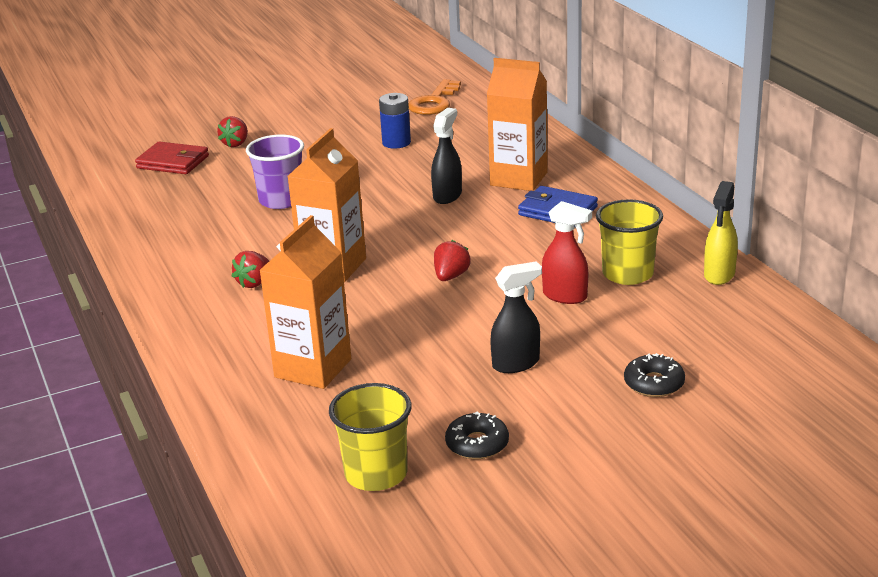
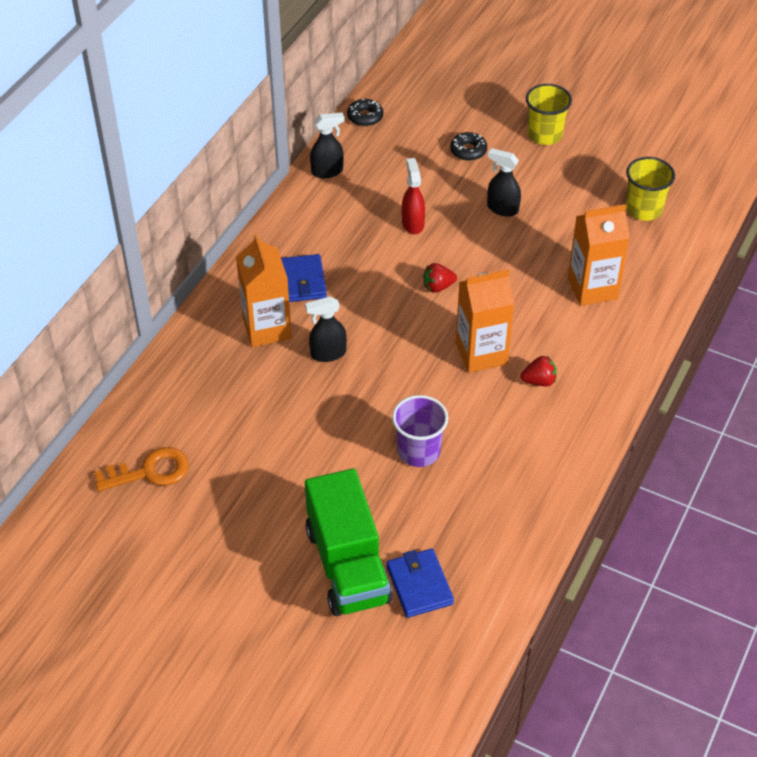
camera: 130 degrees left, 20 degrees up
(173, 162) = (419, 585): red wallet -> blue wallet
(235, 144) = (347, 565): red strawberry -> green truck
(396, 142) = (257, 444): blue battery -> none
(477, 444) = (584, 187): black donut -> black donut (365, 117)
(627, 274) = (361, 209): yellow cup -> yellow cup (544, 135)
(719, 275) = (327, 171): yellow spray bottle -> black spray bottle

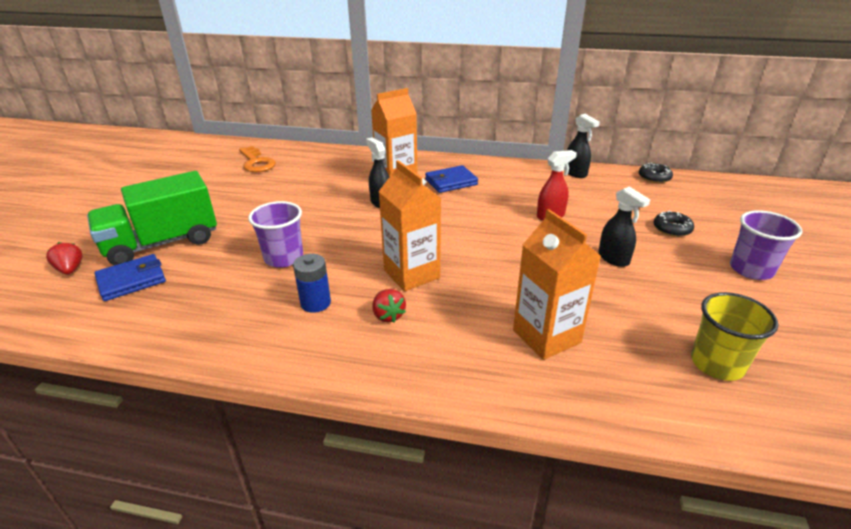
camera: 75 degrees right, 15 degrees down
(438, 287) = (483, 239): red strawberry -> red strawberry (70, 270)
(502, 209) = (614, 258): black spray bottle -> black spray bottle turned 135 degrees clockwise
(505, 430) = (315, 303): none -> blue battery
(544, 135) = (751, 269): yellow cup -> purple cup

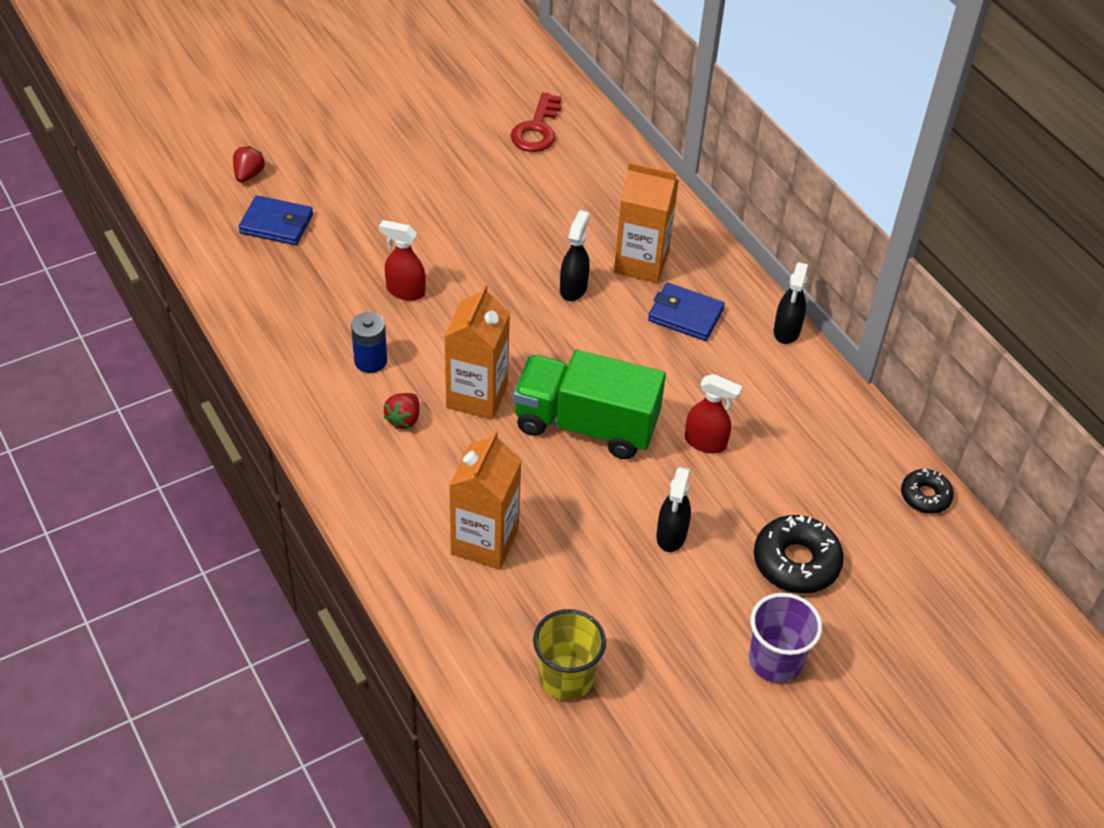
camera: 45 degrees right, 15 degrees up
(162, 243) = (337, 194): green truck -> green truck (585, 425)
(256, 162) = (537, 129): orange key -> red key
(284, 258) = (405, 291): purple cup -> red spray bottle
(575, 173) = (845, 414): black spray bottle -> black spray bottle (786, 331)
(672, 229) = (796, 562): black donut -> black donut, size x1.65

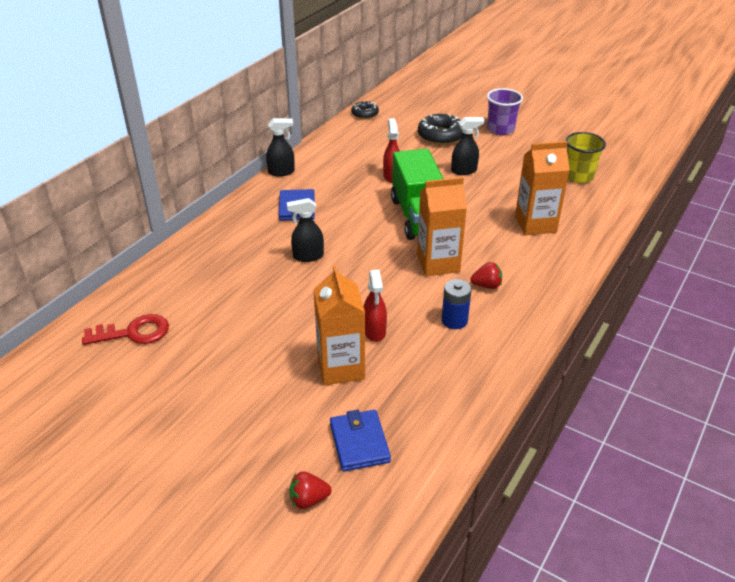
camera: 115 degrees left, 10 degrees down
(641, 263) = (261, 236): orange carton -> orange carton (341, 367)

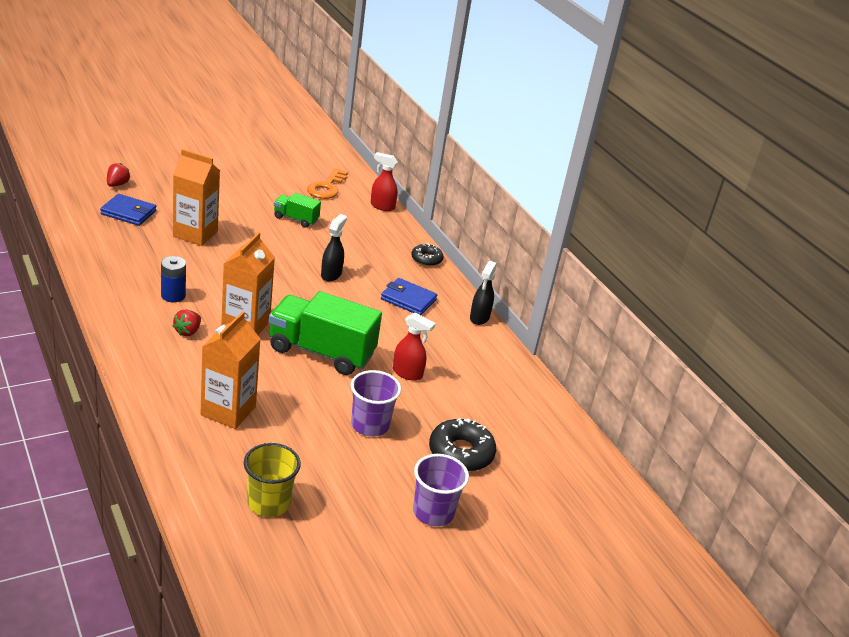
camera: 115 degrees right, 5 degrees down
(134, 332) = (326, 187): red key -> orange key
(230, 320) = (296, 219): none -> green truck
(365, 114) = (564, 425): black donut -> black donut (426, 259)
(374, 331) = (209, 260): red spray bottle -> red spray bottle (382, 206)
(464, 171) = (370, 425): black spray bottle -> purple cup

